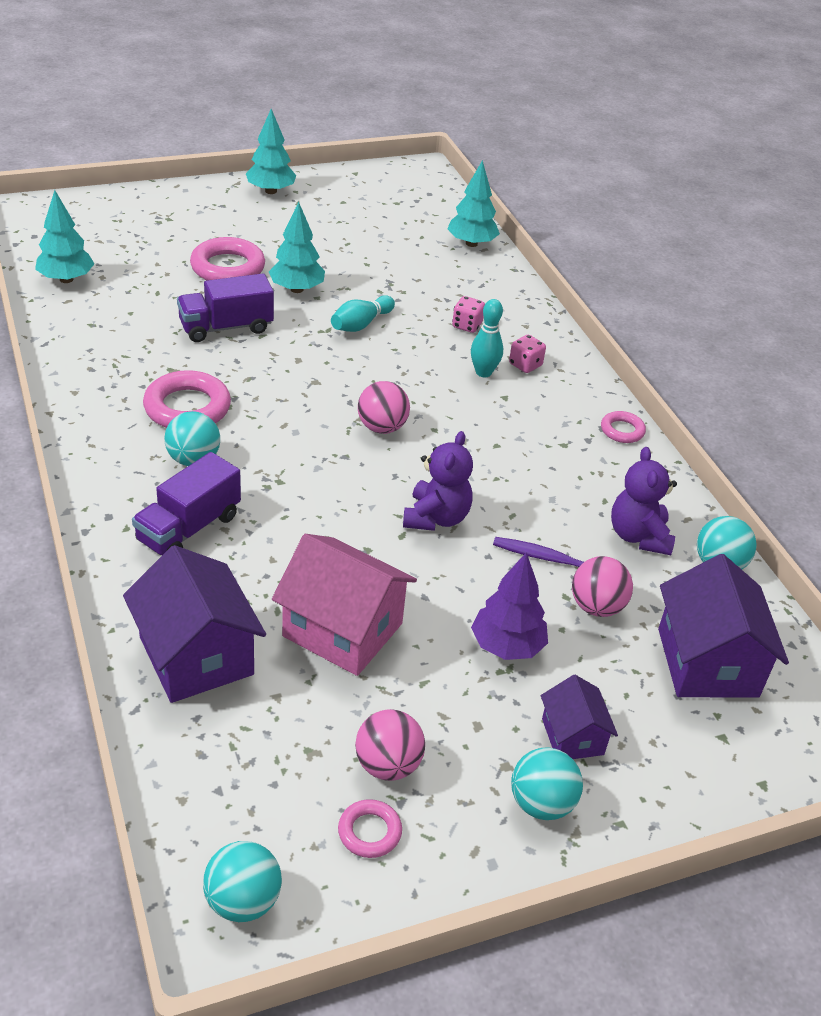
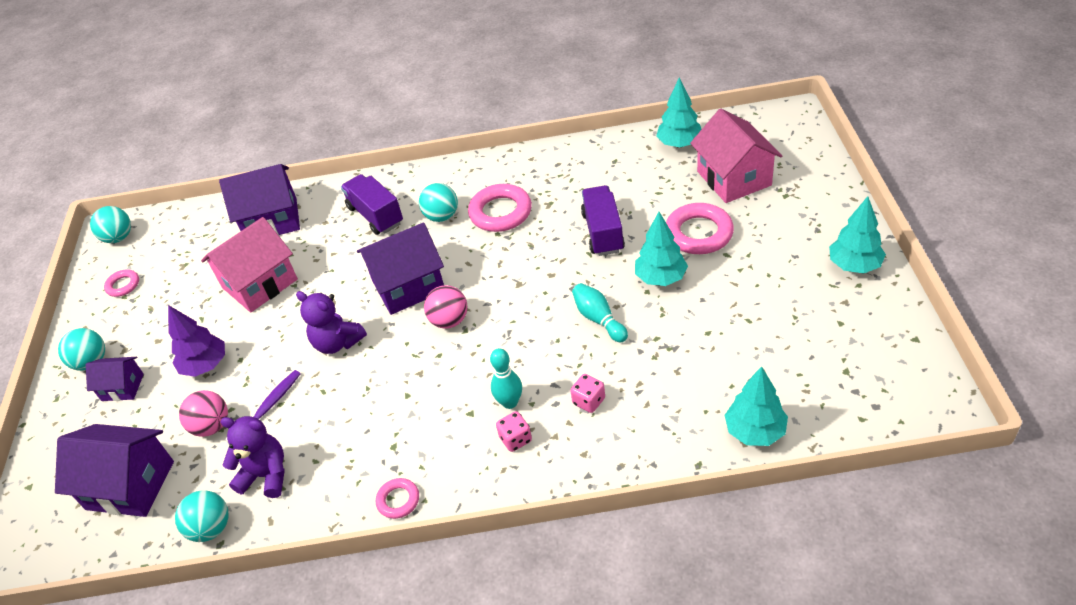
camera: 115 degrees right, 5 degrees up
(137, 246) = (734, 178): none -> pink house
(329, 471) = (408, 286): none -> purple house
(388, 765) = (156, 296): pink ball -> none

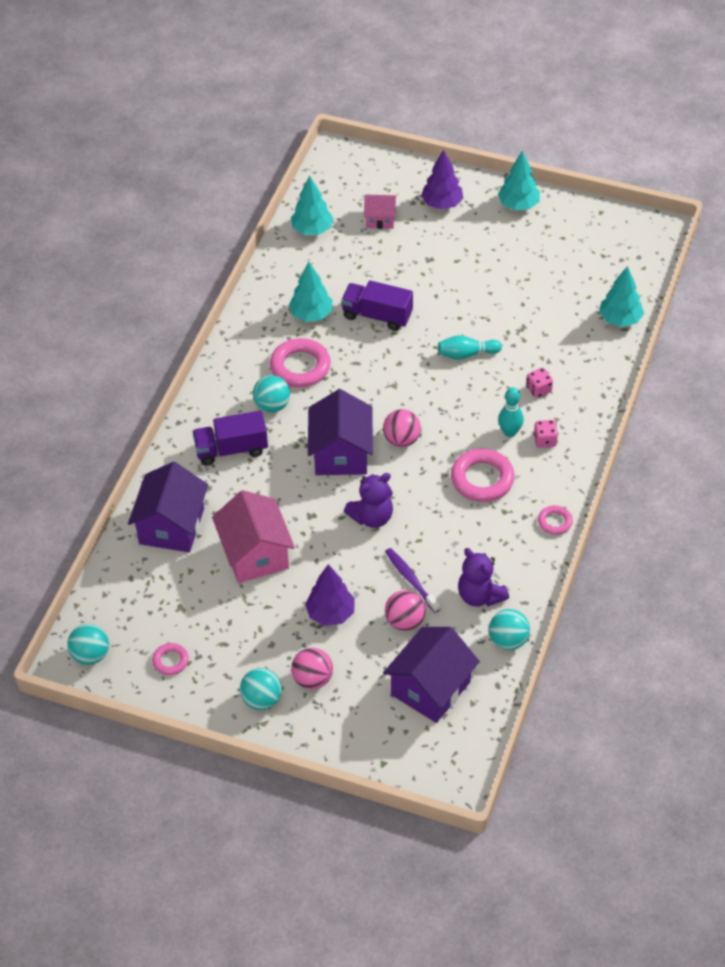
camera: 70 degrees left, 5 degrees up
(122, 387) = (312, 679): purple house -> pink ball
(266, 475) = (480, 595): purple teddy bear -> purple teddy bear turned 75 degrees counterclockwise
(660, 278) = (452, 305): turquoise tree -> turquoise tree (311, 315)
(698, 233) = (423, 265): pink ring -> pink ring (482, 479)
(734, 178) = (380, 219): pink house -> pink house, size x0.55
(797, 209) = (442, 204): none -> purple tree

